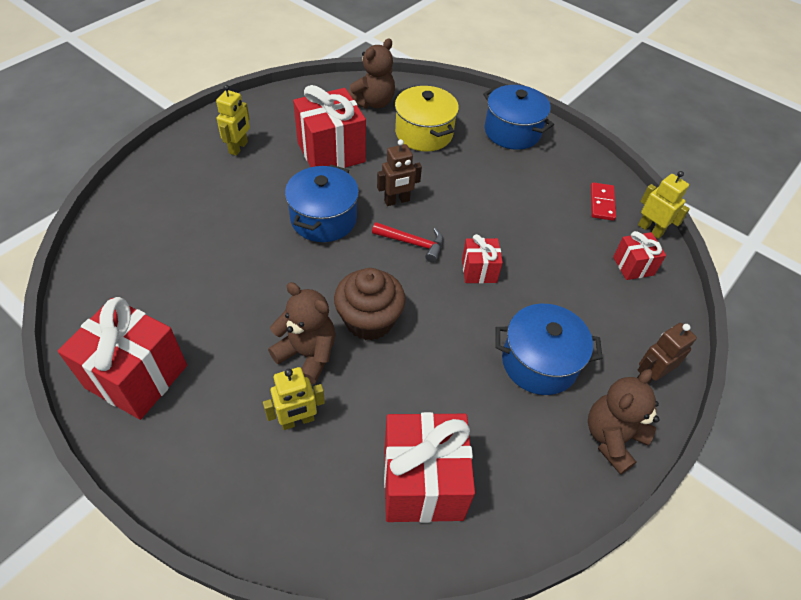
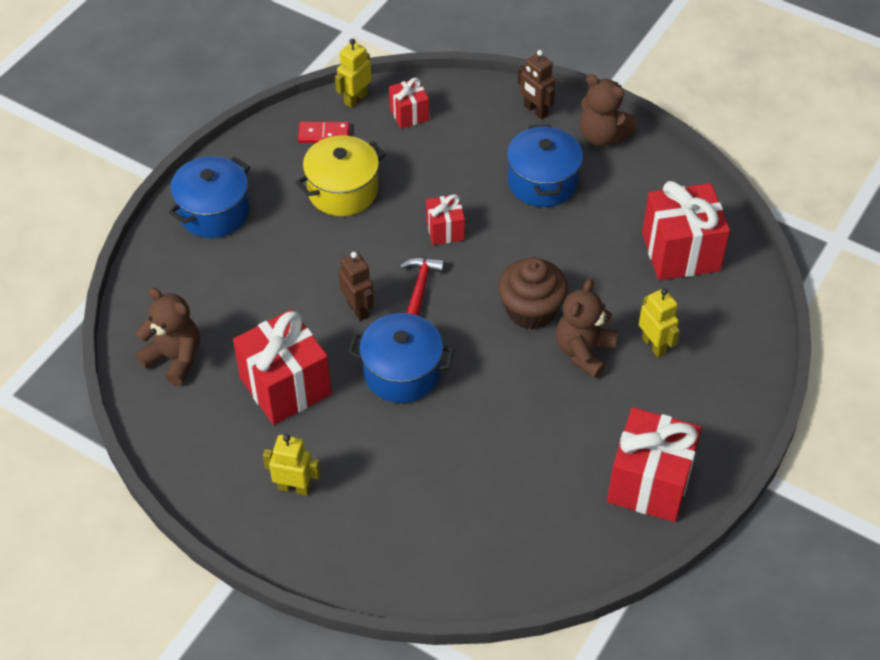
camera: 95 degrees left, 0 degrees up
(424, 133) = (231, 297): yellow pot -> yellow pot (342, 191)

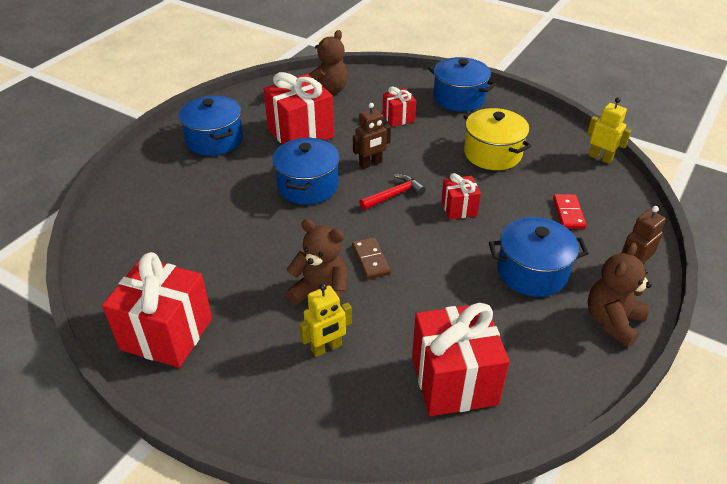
camera: 90 degrees right, 10 degrees down
(294, 488) = (214, 140): yellow robot -> blue pot
(324, 134) = (552, 143): red domino -> red domino (568, 213)
(409, 114) = (593, 187): red gift -> red gift (398, 118)
(420, 287) = (394, 195): red hammer -> red hammer turned 45 degrees counterclockwise
(531, 310) = (371, 260): brown cupcake -> brown domino

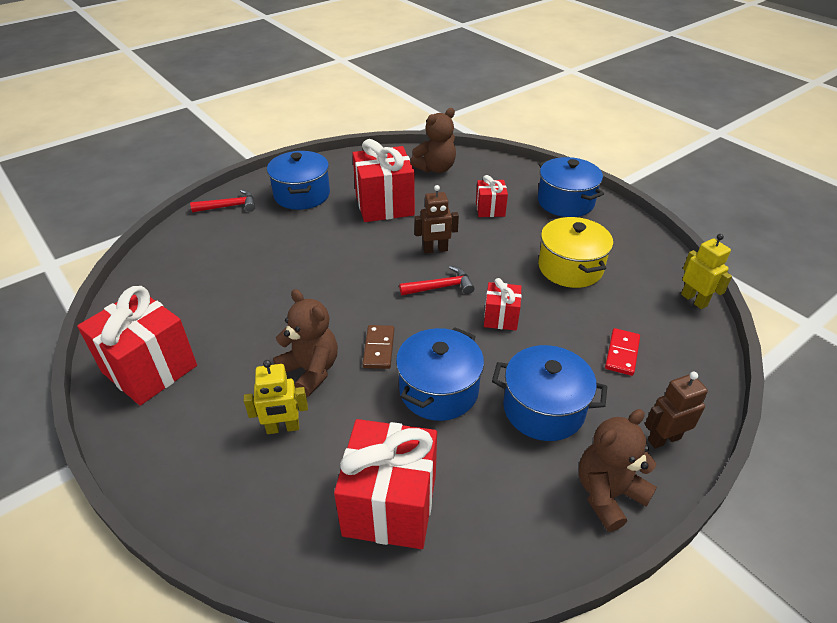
camera: 20 degrees right, 0 degrees up
(147, 166) = (229, 206): none -> red hammer
(308, 186) = (361, 258): blue pot -> blue pot (439, 390)

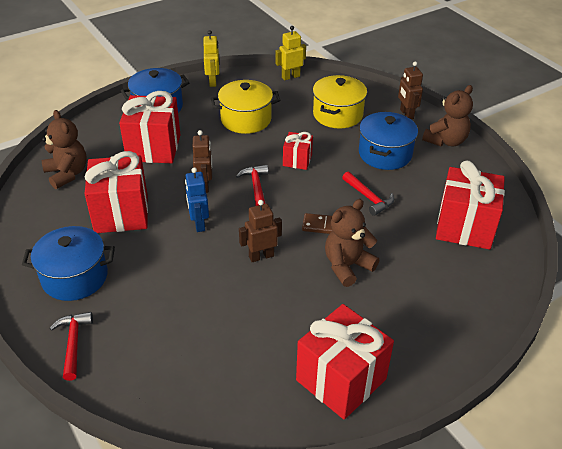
camera: 85 degrees left, 0 degrees up
(283, 428) = (406, 281): yellow robot -> yellow robot (213, 82)
(327, 300) = (261, 256): none -> brown robot
(374, 253) = (199, 224): none -> blue robot
(439, 390) = (369, 198): blue pot -> red hammer
(490, 209) = (154, 148): red gift -> red gift, size x1.91
(608, 494) = (446, 141): brown teddy bear -> brown teddy bear turned 105 degrees counterclockwise
(622, 353) = (337, 114): red domino -> yellow pot

